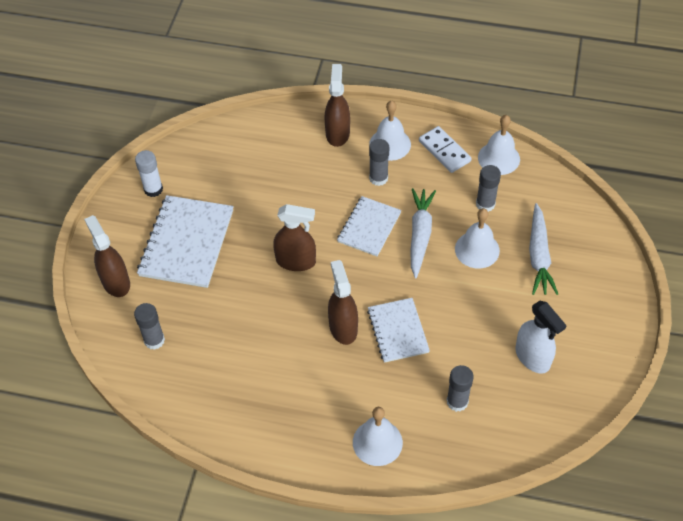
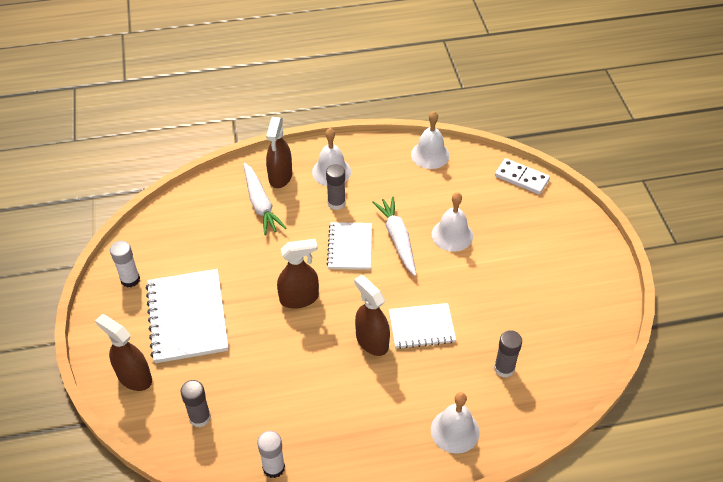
camera: 25 degrees left, 5 degrees down
(196, 410) = (273, 467): none -> white glue stick
(337, 133) = (280, 176): brown spray bottle -> brown spray bottle turned 150 degrees counterclockwise
(398, 331) = (421, 327): white notebook -> white notebook turned 60 degrees counterclockwise
(444, 151) = (381, 163): white domino -> white domino (521, 178)
(485, 204) = (439, 195): grey glue stick -> none
(532, 357) = (546, 308): white spray bottle -> none
(538, 256) = (505, 223): white carrot -> white carrot (260, 204)

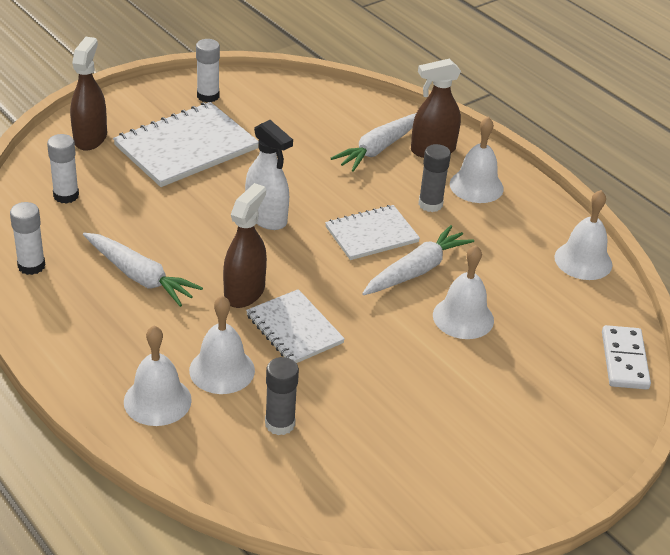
camera: 60 degrees right, 10 degrees down
(200, 417) = (66, 195): grey glue stick -> white glue stick
(299, 298) = (266, 217): brown spray bottle -> white spray bottle
(323, 399) = (139, 276): none -> white carrot
(442, 382) = (222, 370): none -> white bell

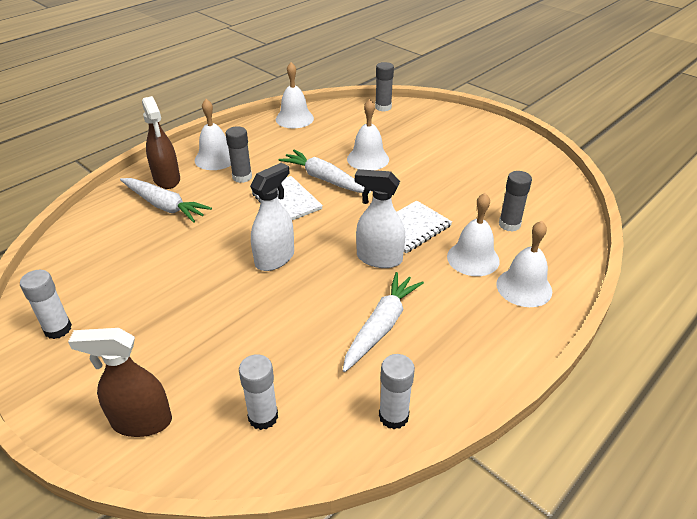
camera: 95 degrees left, 0 degrees up
(186, 147) = (162, 330): white notebook -> none
(244, 292) = (379, 258): brown spray bottle -> white spray bottle
(624, 360) = (383, 107): white domino -> grey glue stick

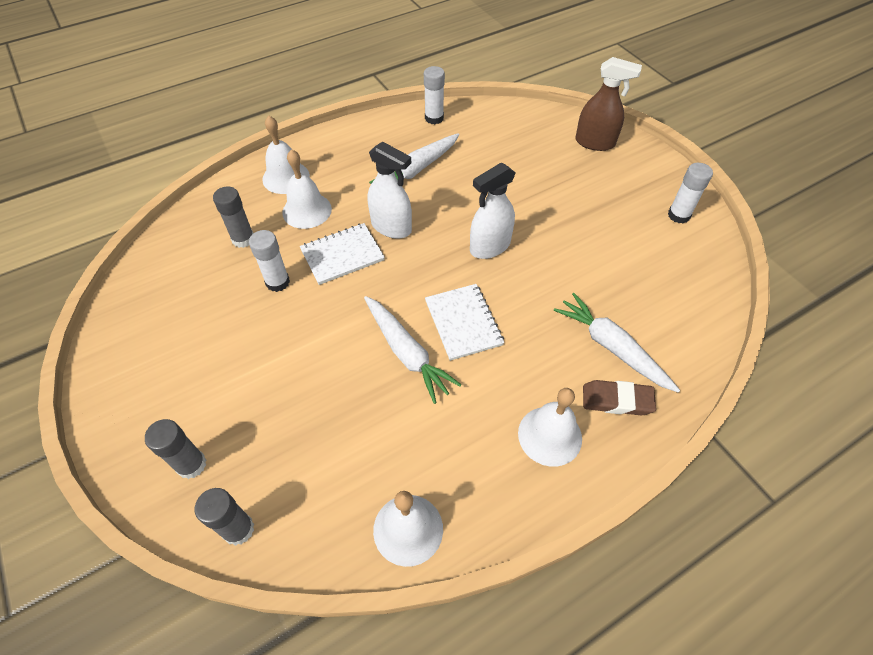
camera: 165 degrees left, 15 degrees up
(167, 179) = (616, 400): brown spray bottle -> brown eraser
(242, 177) = (513, 382): grey glue stick -> grey glue stick (191, 464)
(263, 417) = (516, 132): white glue stick -> white glue stick (277, 282)
(368, 159) = (334, 382): white bell -> none

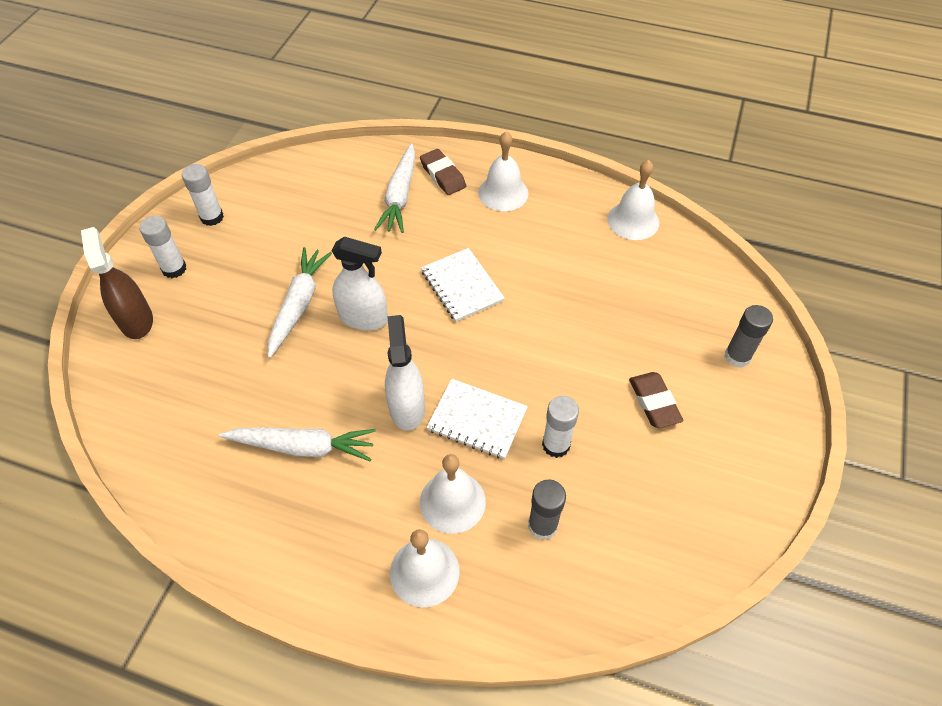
camera: 130 degrees left, 0 degrees up
(234, 364) = (654, 402): none -> brown eraser
(238, 529) = (731, 296): grey glue stick -> none
(406, 353) = (524, 301): white carrot -> white carrot (299, 305)
(434, 118) = (192, 498): white glue stick -> white glue stick (174, 269)
(463, 322) = (462, 286): white notebook -> white notebook turned 60 degrees counterclockwise

